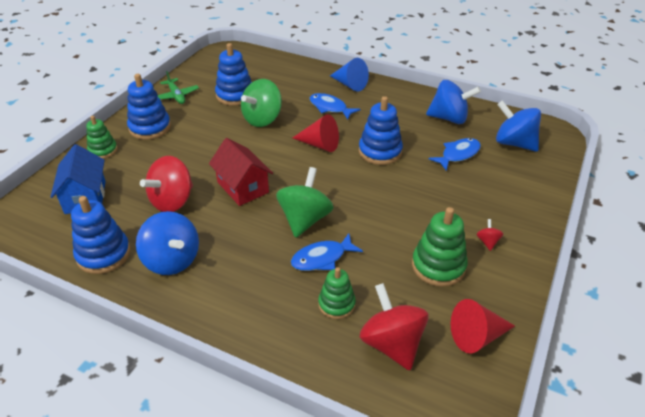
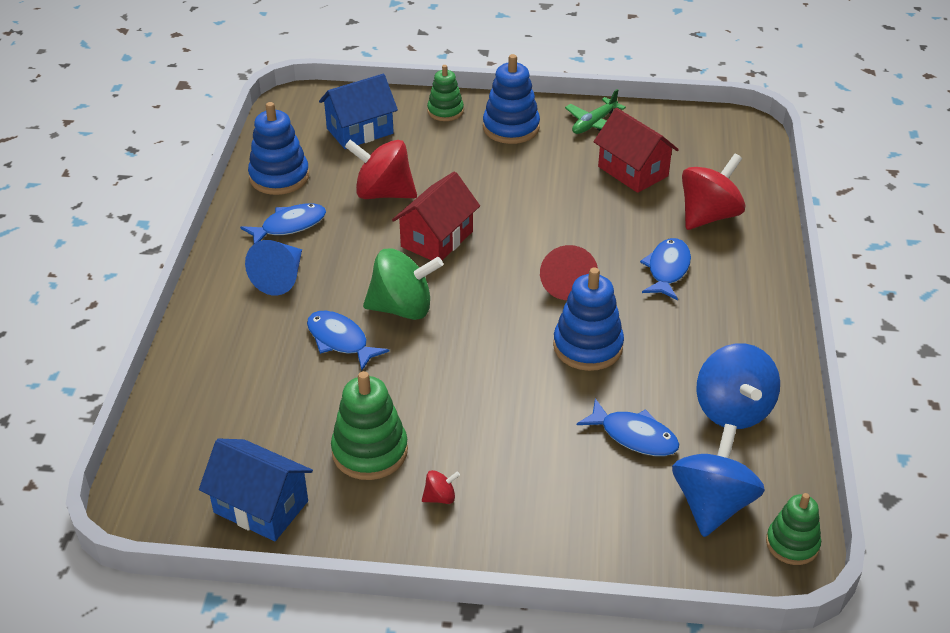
camera: 70 degrees right, 0 degrees up
(172, 260) = (289, 226): blue spinning top -> blue fish
(235, 95) = (633, 171): blue stacking toy -> red house
(262, 119) = (592, 213): green spinning top -> none
(336, 304) = (270, 370): green stacking toy -> green stacking toy (792, 544)
(350, 84) = (749, 275): blue cone -> blue cone (280, 278)
(392, 343) = (227, 430): red spinning top -> red spinning top (708, 216)
(476, 336) = (261, 506): red cone -> blue house

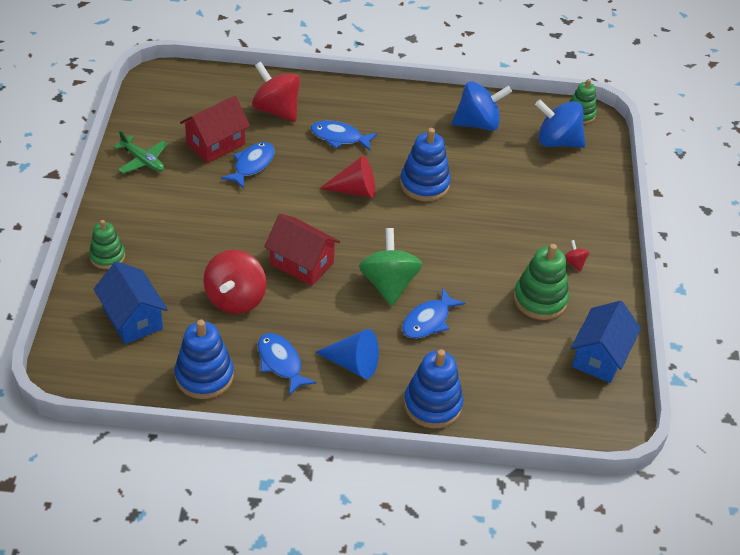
camera: 95 degrees left, 5 degrees up
(511, 128) = (142, 213): blue stacking toy -> blue stacking toy (432, 405)
(634, 436) = (507, 169): blue fish -> blue fish (252, 165)

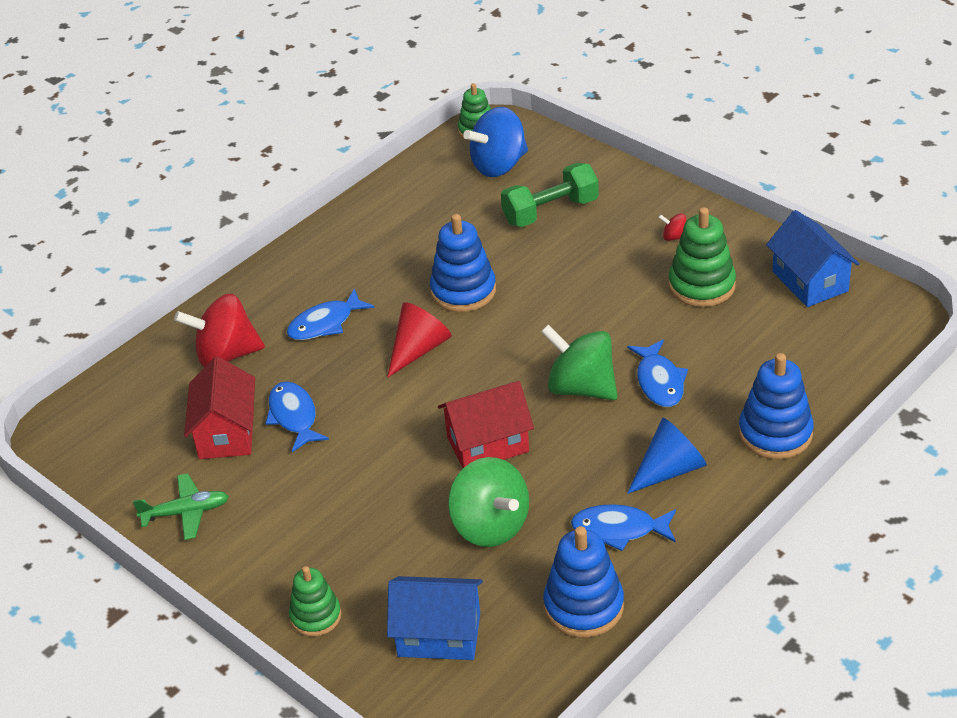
camera: 45 degrees left, 5 degrees down
(235, 299) = (490, 526): red spinning top -> green spinning top
(478, 123) = (415, 208): blue spinning top -> none
(538, 188) = (550, 211): none -> green dumbbell

